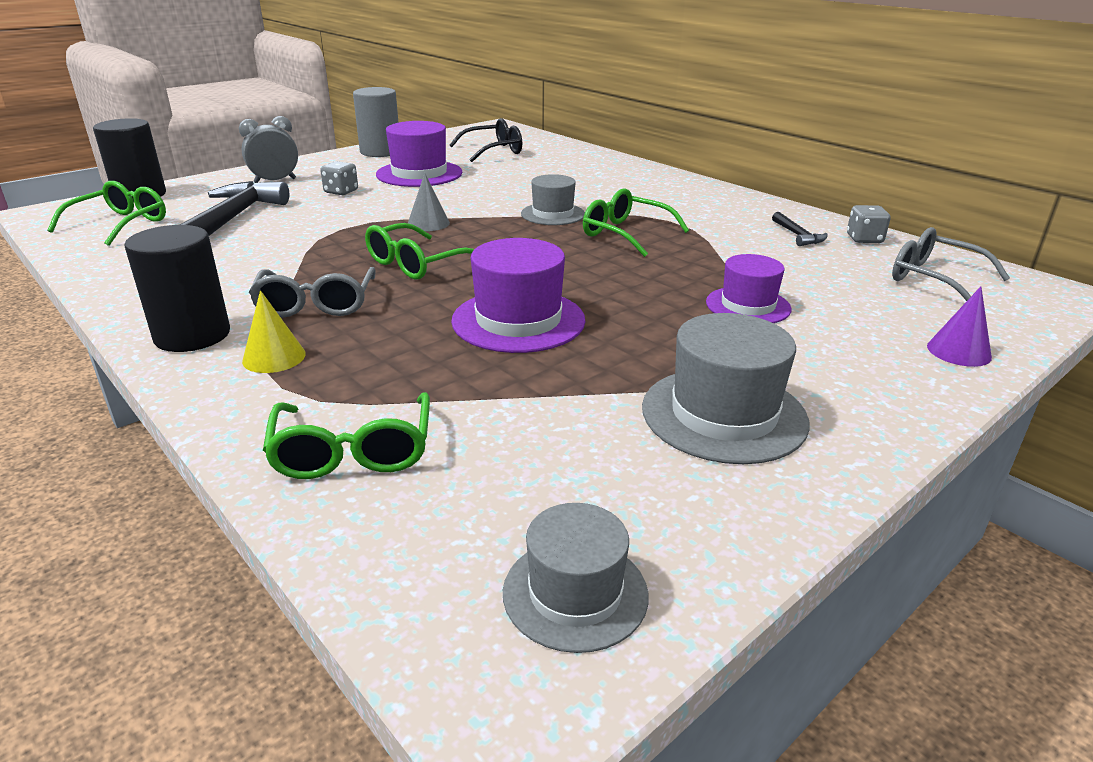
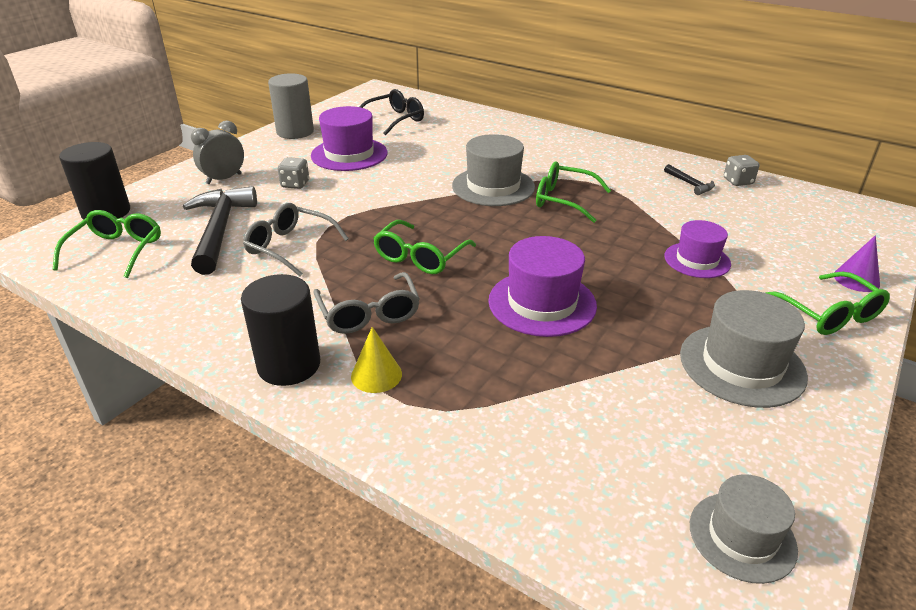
camera: 15 degrees left, 5 degrees up
(353, 451) = (507, 452): green glasses -> green glasses (827, 314)
(428, 223) = (398, 211): grey cone -> none
(553, 214) = (493, 186): grey hat -> grey hat, size x1.53
(935, 279) = (806, 214): grey glasses -> grey glasses (290, 247)

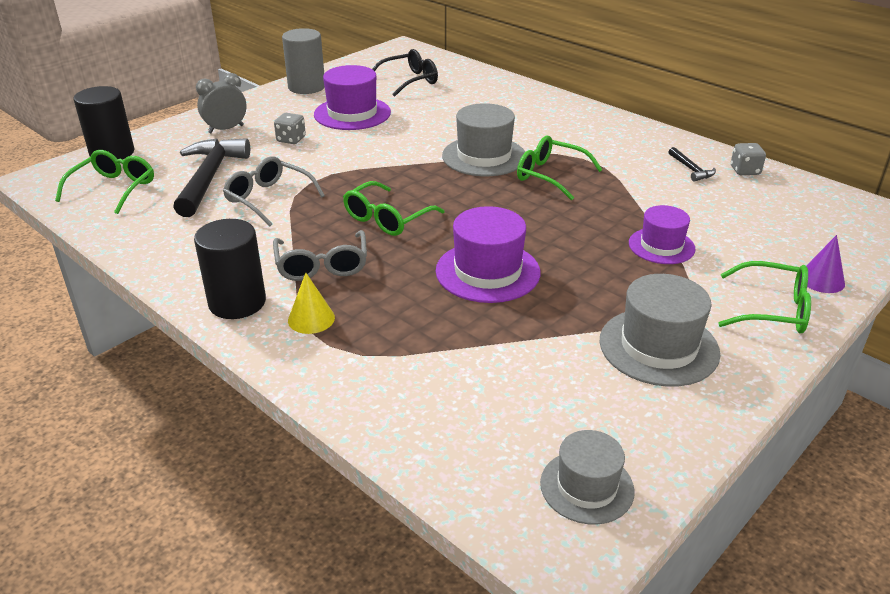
camera: 10 degrees right, 0 degrees up
(827, 314) = (772, 309): green glasses -> green glasses turned 60 degrees counterclockwise

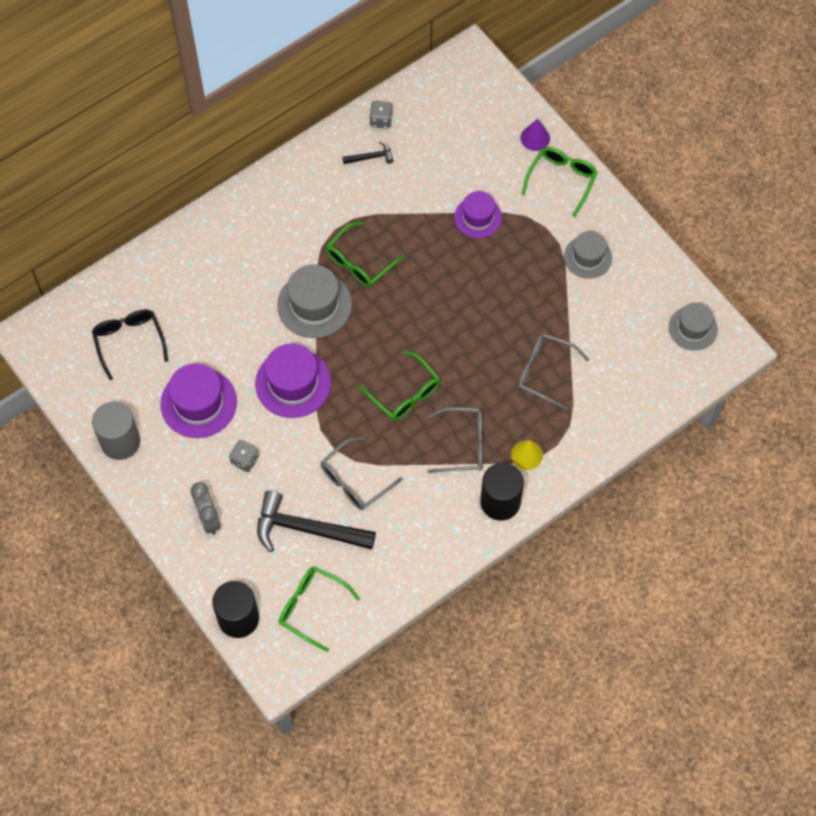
camera: 80 degrees left, 30 degrees up
(446, 323) = (545, 372): none -> grey glasses
(487, 272) = (490, 336): purple hat -> purple hat (293, 383)
(658, 347) = (587, 257): grey hat -> grey hat, size x0.65

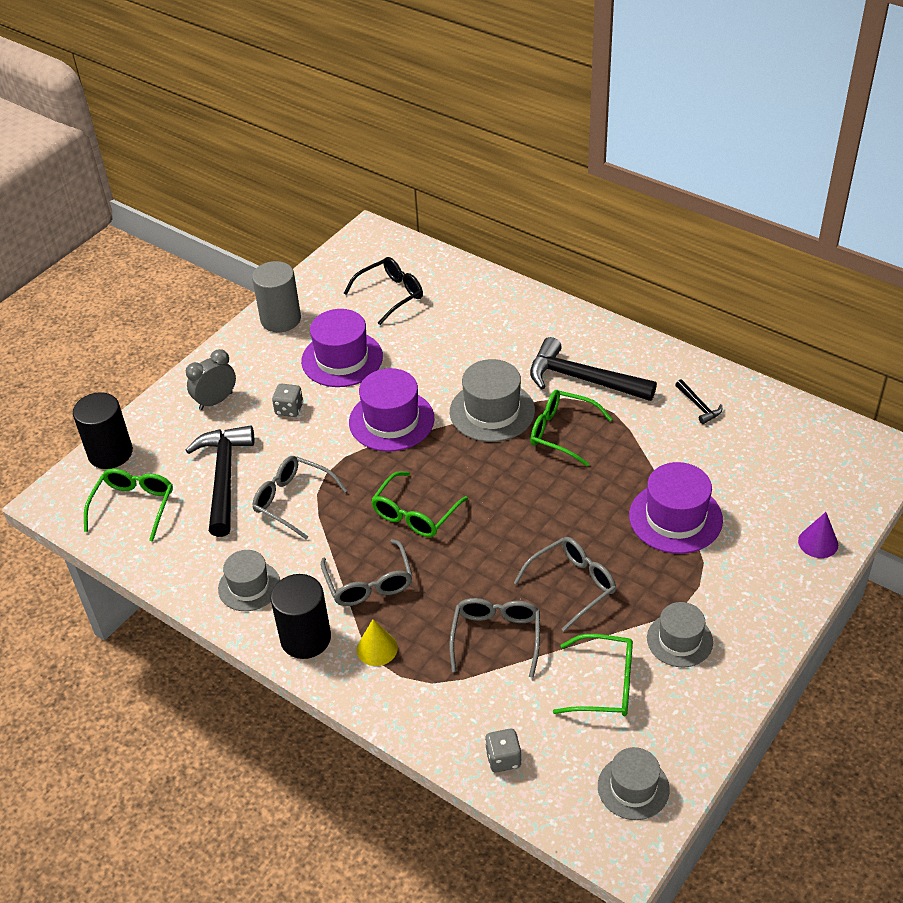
camera: 75 degrees right, 20 degrees down
(306, 226) = (583, 379): none -> black hammer
(381, 120) = (751, 401): grey dice -> grey dice (503, 759)
(434, 532) = (249, 586): none -> grey hat
(478, 217) = (675, 518): purple hat -> purple hat, size x1.53
(516, 307) = (572, 585): none -> grey glasses
(561, 180) = (774, 584): green glasses -> green glasses (604, 684)

